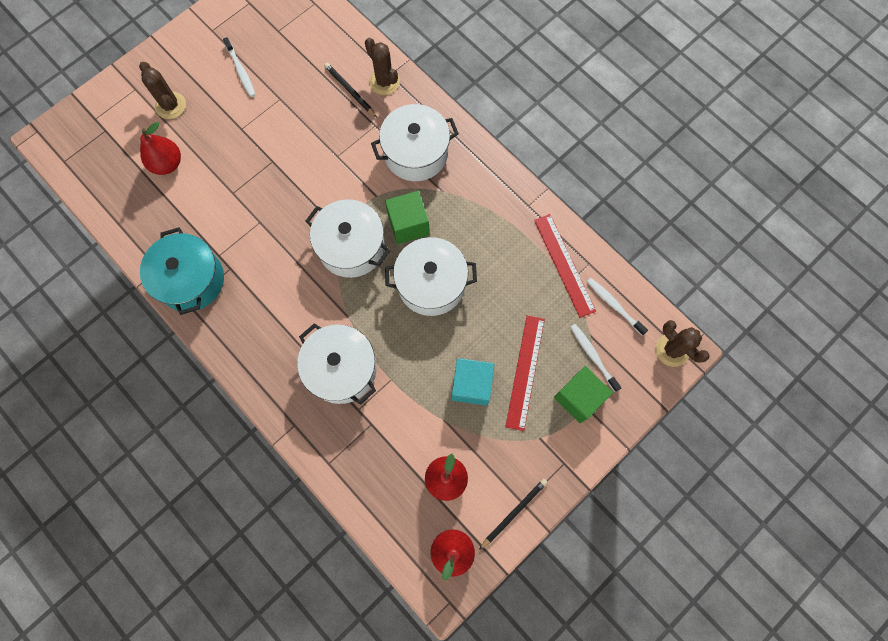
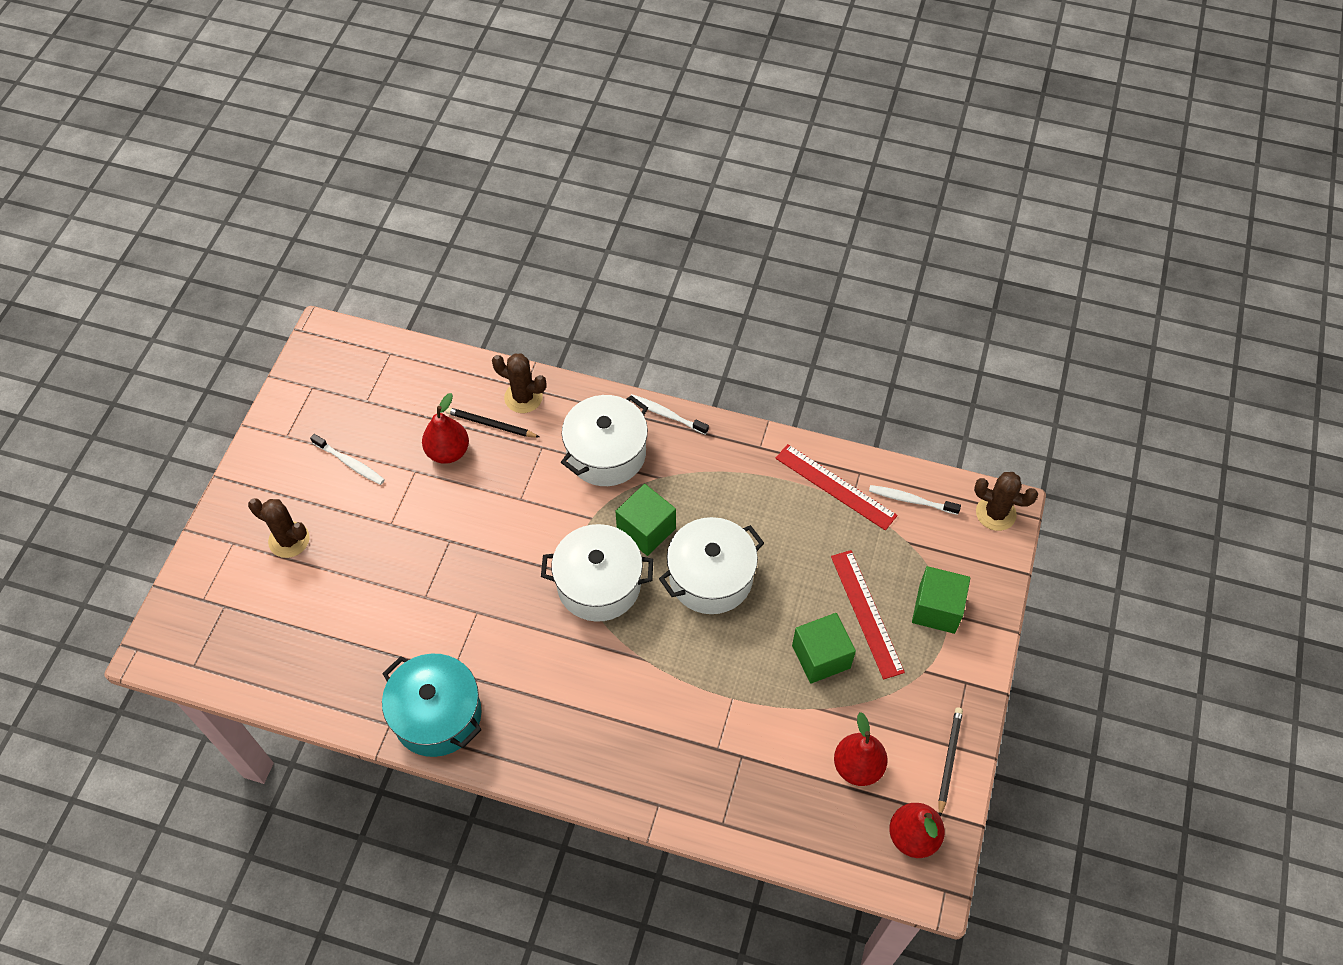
camera: 30 degrees left, 15 degrees down
(167, 164) = (326, 605): red pear -> red pear (448, 452)
(342, 369) = (672, 717): white pot -> none
(471, 385) = (821, 657): turquoise cube -> green cube
(593, 356) = (923, 561): white toothbrush -> white toothbrush (666, 414)

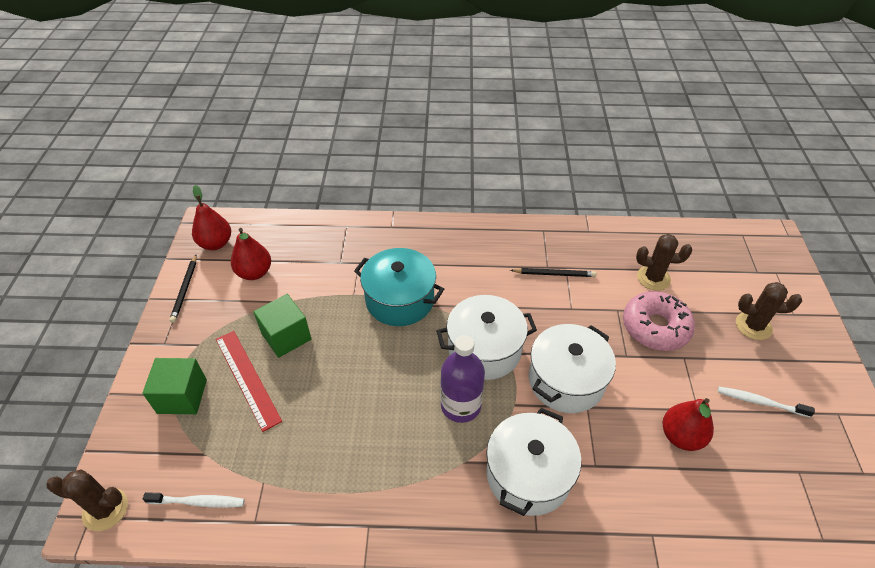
camera: 165 degrees right, 10 degrees down
(397, 565) = (655, 327): none -> pink donut
(437, 715) = (560, 242): turquoise pot -> turquoise pot (400, 300)
(490, 424) = (659, 477): black pencil -> black pencil (554, 274)
(523, 397) = (645, 520): brown cactus -> brown cactus (653, 278)
(646, 530) = (460, 405): green cube -> purple bottle
(666, 414) = (482, 541): white toothbrush -> none
(711, 577) = (390, 377): white pot -> white pot (566, 380)
(835, 487) = (281, 497): red ruler -> none

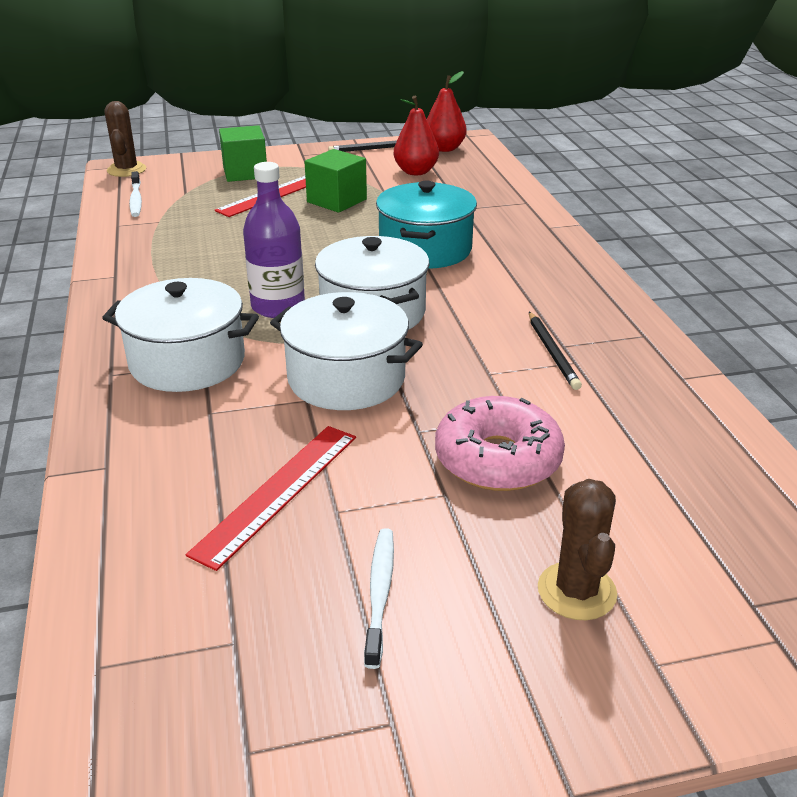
camera: 75 degrees right, 15 degrees down
(653, 278) = (619, 454): brown cactus -> none
(681, 436) = (277, 492): red pear -> red ruler

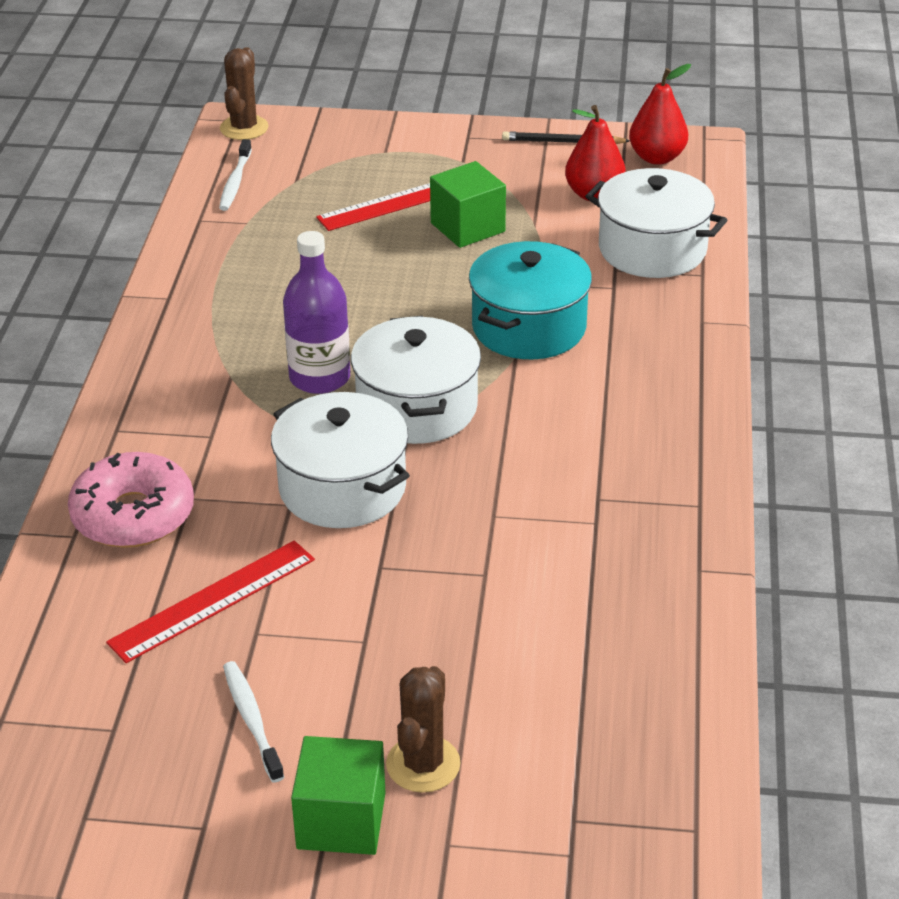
camera: 20 degrees right, 5 degrees up
(187, 362) = (195, 431): white pot -> white pot (652, 249)
(245, 172) = (381, 158): green cube -> green cube (341, 820)
(380, 593) = (252, 720): white toothbrush -> white toothbrush turned 45 degrees counterclockwise
(497, 459) = (437, 617): pink donut -> pink donut (133, 515)
(552, 352) = (579, 505): black pencil -> none

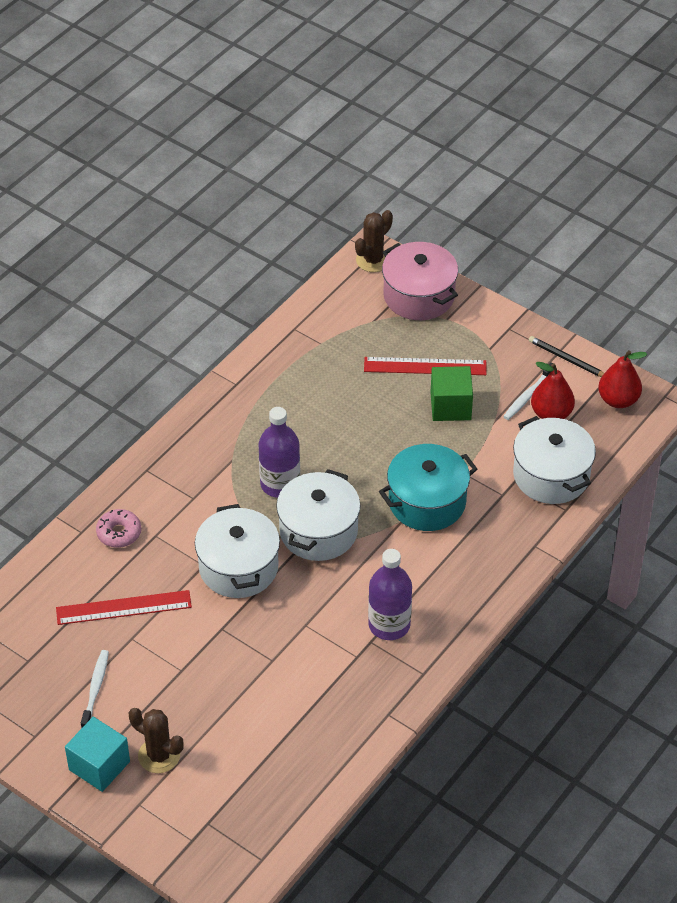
camera: 30 degrees right, 10 degrees up
(133, 515) = (119, 533): pink donut -> pink donut, size x0.60
(235, 182) = (336, 306): white toothbrush -> white toothbrush (528, 396)
(331, 142) = (419, 296): none -> pink pot
(341, 820) = (99, 765): green cube -> turquoise cube
(423, 764) = (159, 755): brown cactus -> brown cactus turned 75 degrees clockwise
(604, 470) = (389, 625): none -> purple bottle

